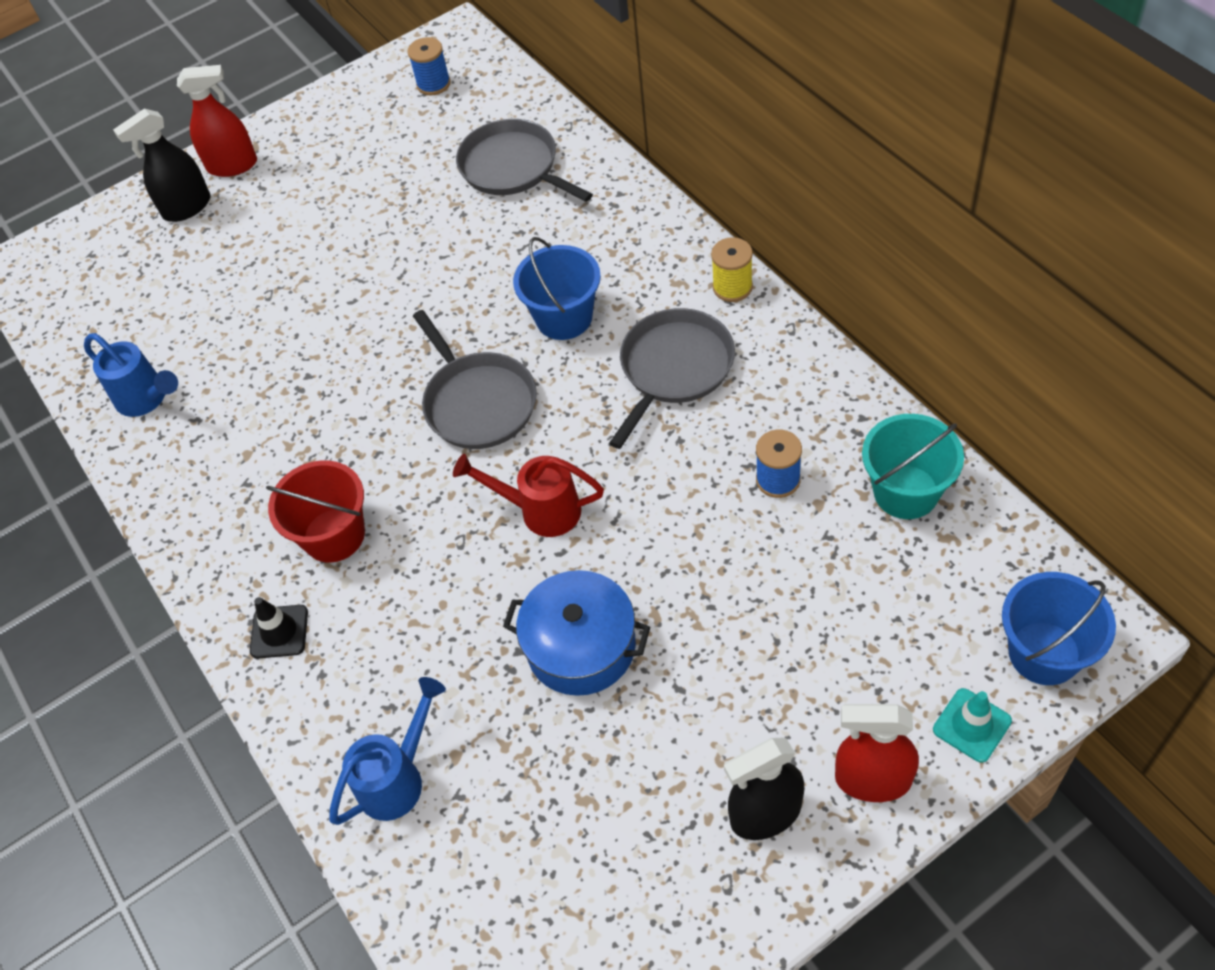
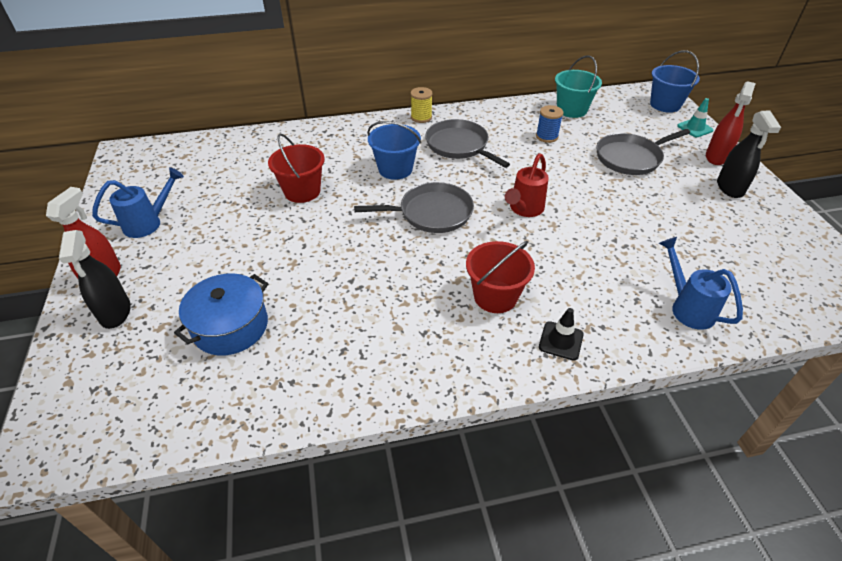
camera: 75 degrees left, 10 degrees down
(147, 399) = (298, 377): blue watering can -> blue watering can (149, 223)
(433, 84) = (154, 169): blue spool -> none
(459, 244) = (302, 191): none -> red bucket
(513, 167) = (263, 158): grey pan -> grey pan (630, 158)
(581, 646) = (619, 217): blue pot -> blue pot (230, 326)

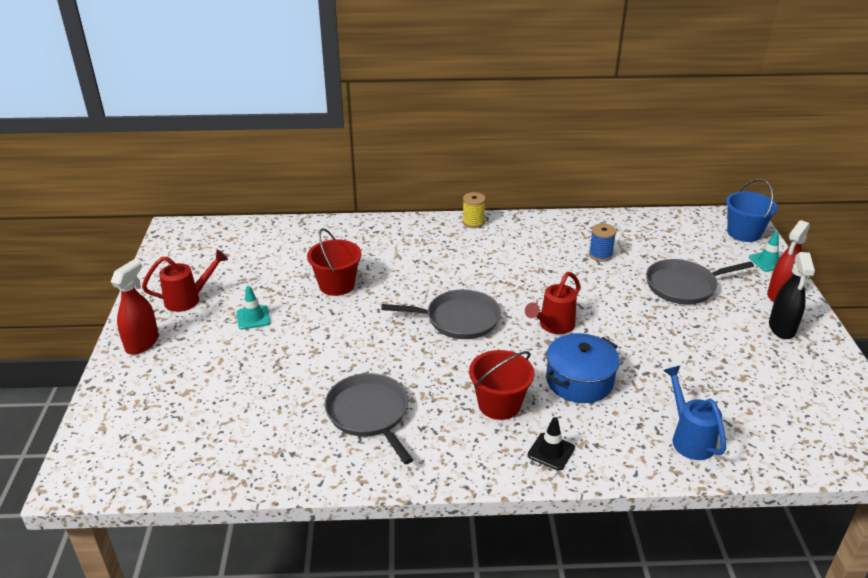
camera: 10 degrees right, 10 degrees down
(115, 312) = (149, 375): black spray bottle -> none
(149, 223) = (189, 299): blue watering can -> red watering can
(221, 235) = (253, 317): none -> turquoise traffic cone
(230, 326) = (247, 400): blue pot -> blue pot (579, 381)
(395, 169) = (433, 272): blue bucket -> none
(459, 146) = (504, 255): grey pan -> grey pan (369, 414)
(571, 110) = (637, 229): turquoise bucket -> none

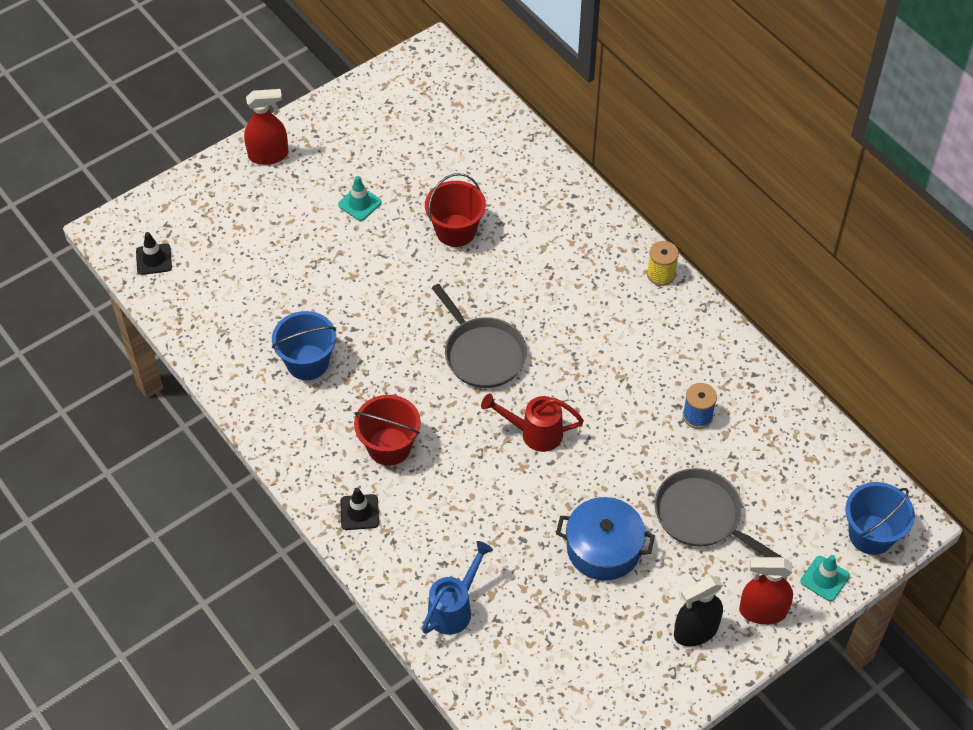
camera: 55 degrees right, 20 degrees up
(147, 462) = (154, 259): none -> black traffic cone
(189, 299) = (346, 142): red watering can -> none
(369, 414) = (307, 362): grey pan -> blue bucket
(579, 381) = (468, 491): blue pot -> blue pot (603, 548)

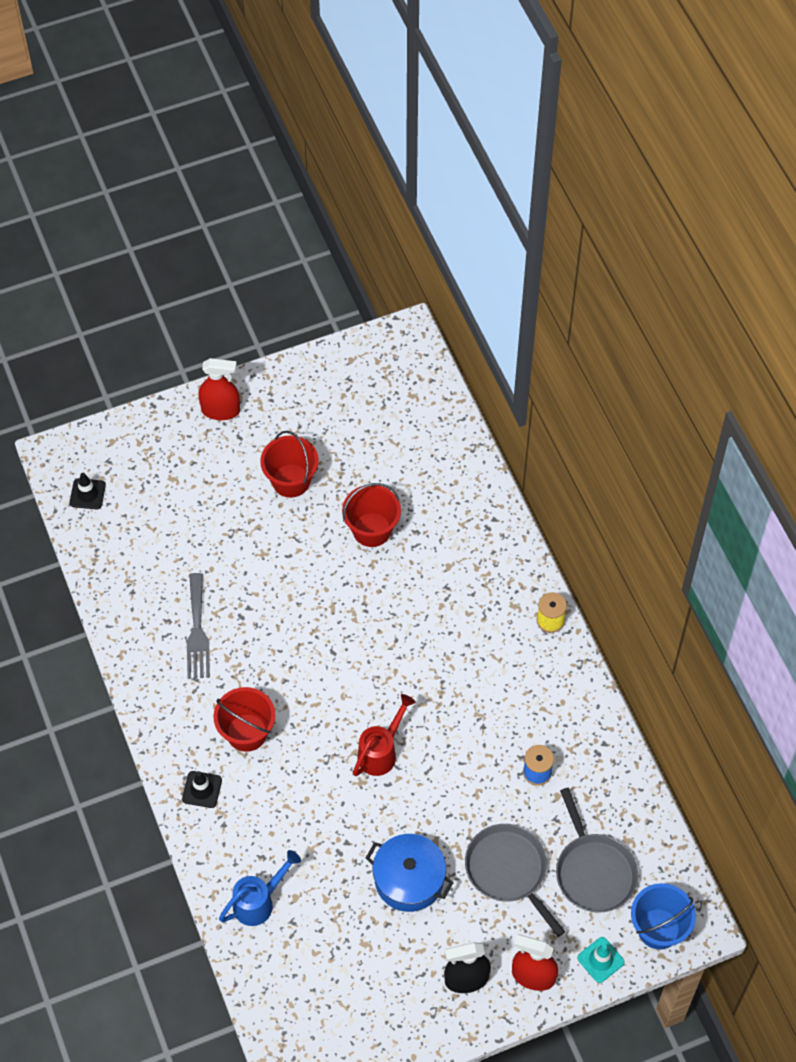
camera: 15 degrees right, 5 degrees up
(307, 362) = (197, 631): blue bucket -> grey fork
(359, 203) = (291, 480): turquoise traffic cone -> red bucket
(482, 354) = (358, 661): grey pan -> grey pan (594, 871)
(534, 433) = (381, 751): red watering can -> red watering can turned 105 degrees clockwise

